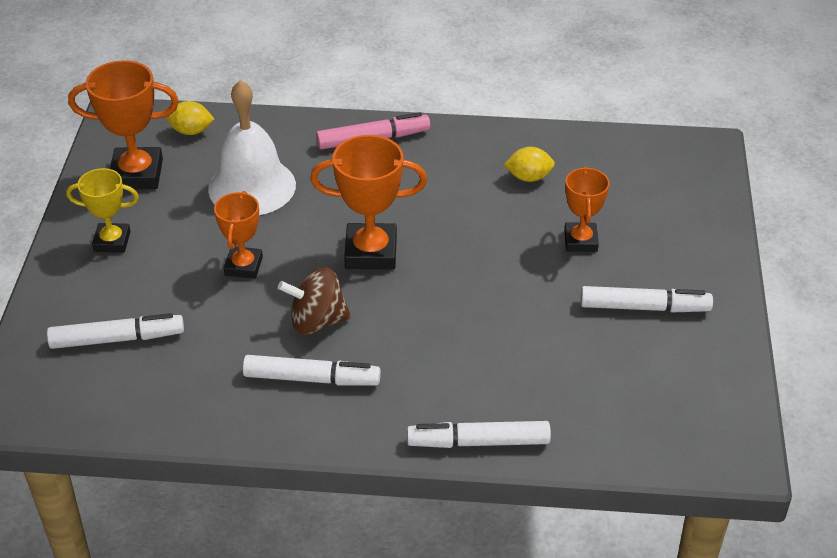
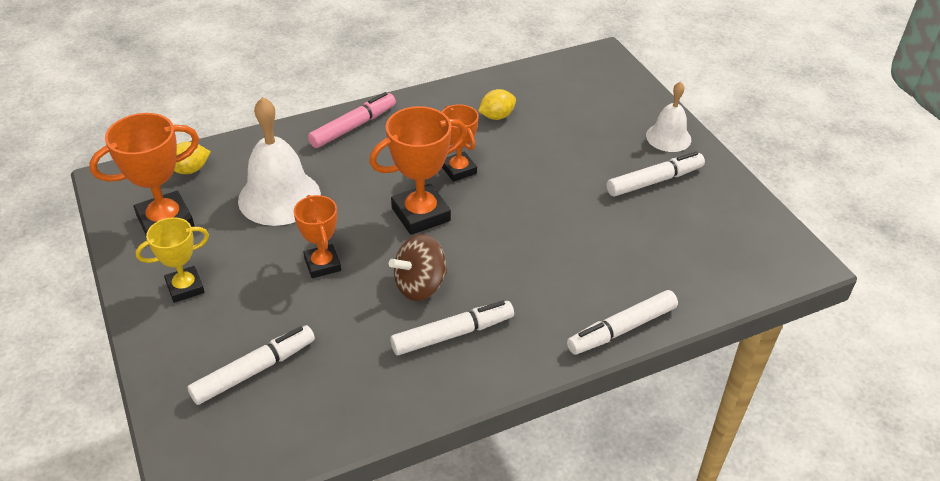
camera: 30 degrees left, 0 degrees up
(580, 241) = (571, 149): orange trophy -> orange trophy (458, 170)
(702, 266) = (668, 137): none -> white bell

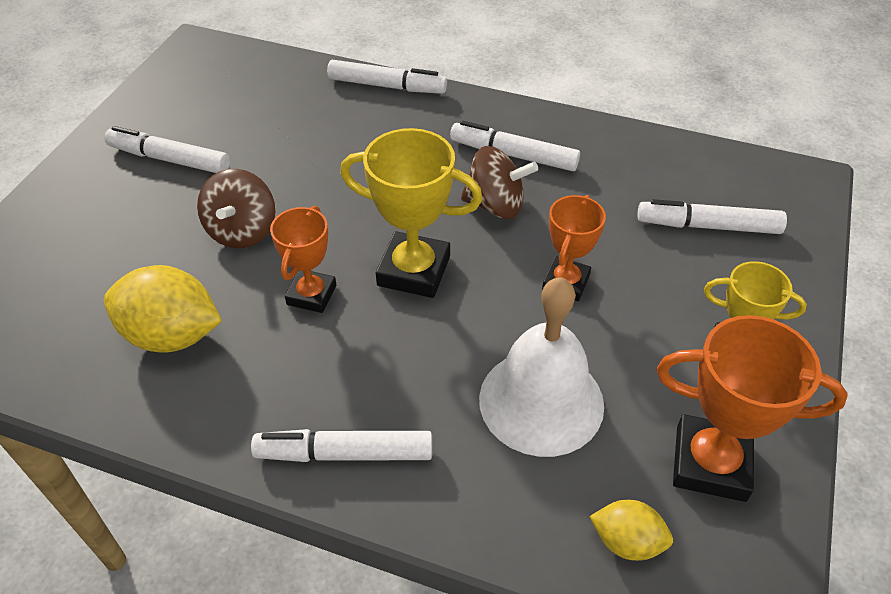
camera: 135 degrees left, 5 degrees up
(353, 127) = (344, 453): pink marker -> white marker
(420, 214) = (414, 271): orange trophy -> yellow trophy
(496, 116) = (172, 335): yellow lemon -> yellow lemon, size x1.78
(544, 174) = (242, 231): none -> brown spinning top
(668, 137) = (77, 187): white bell -> none

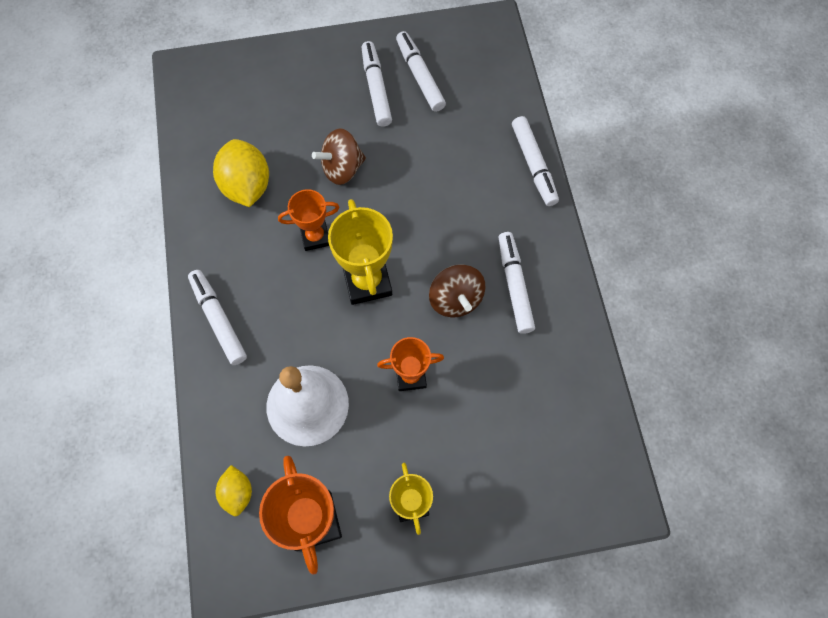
camera: 60 degrees right, 20 degrees up
(708, 226) = (523, 447): white marker -> white marker (420, 76)

